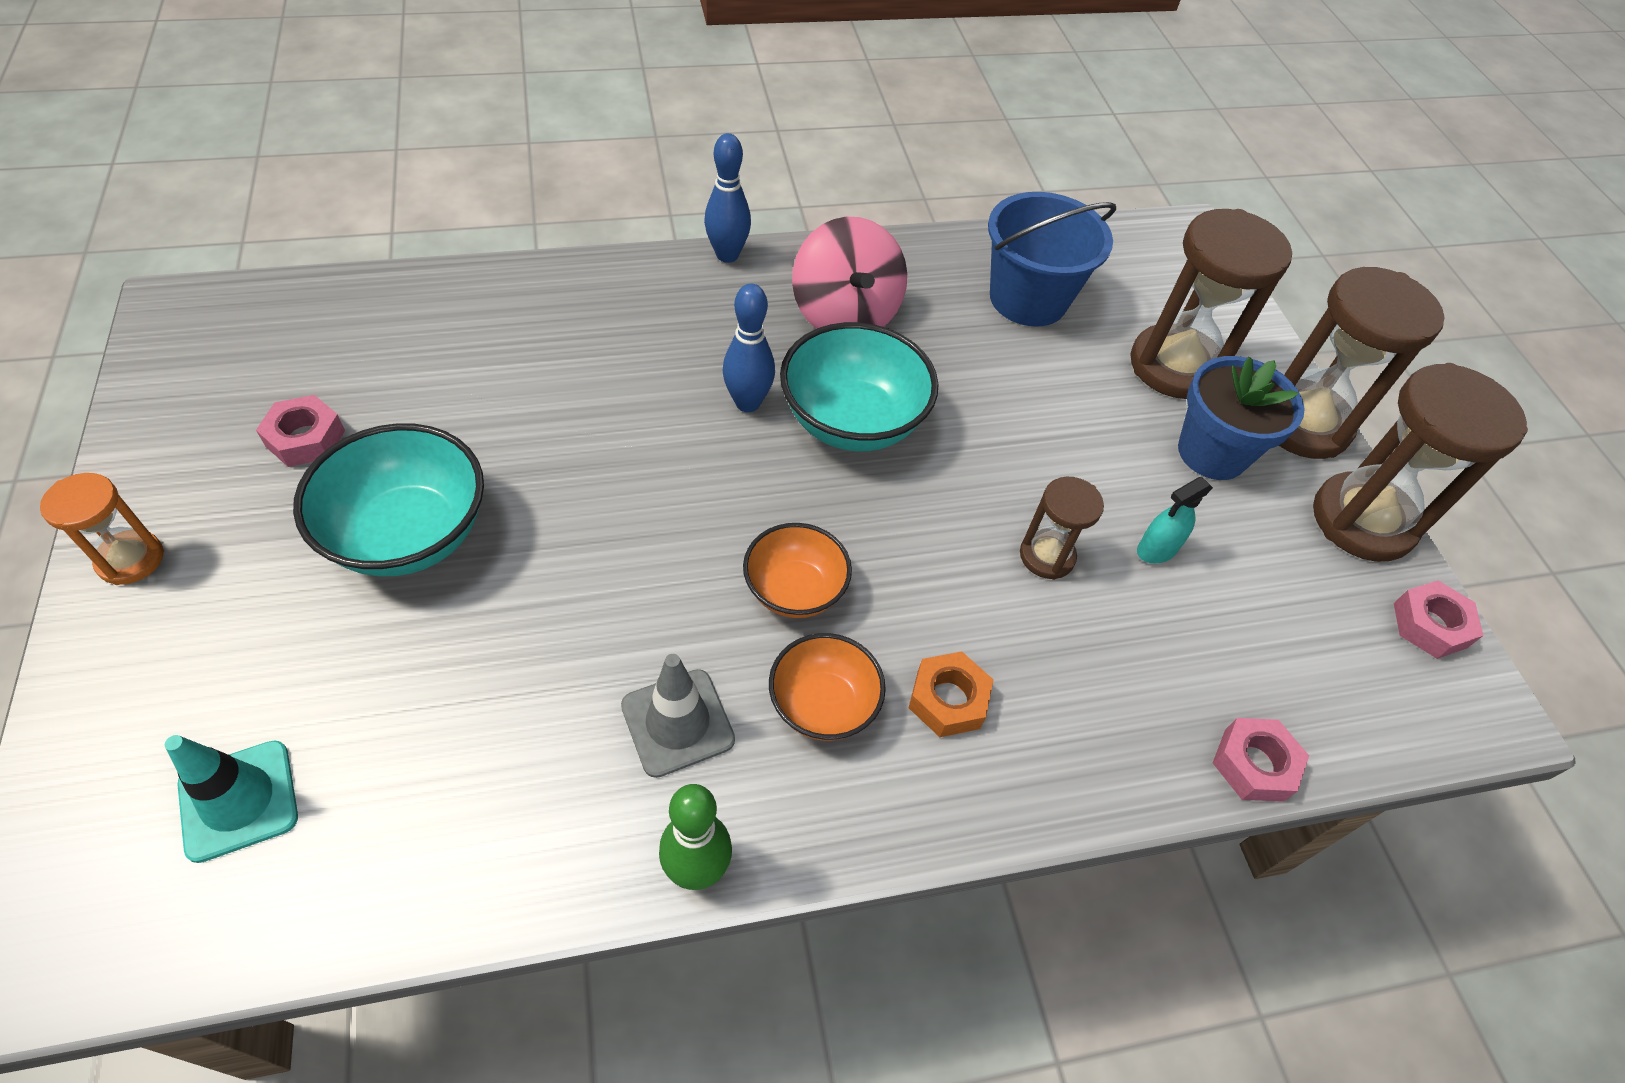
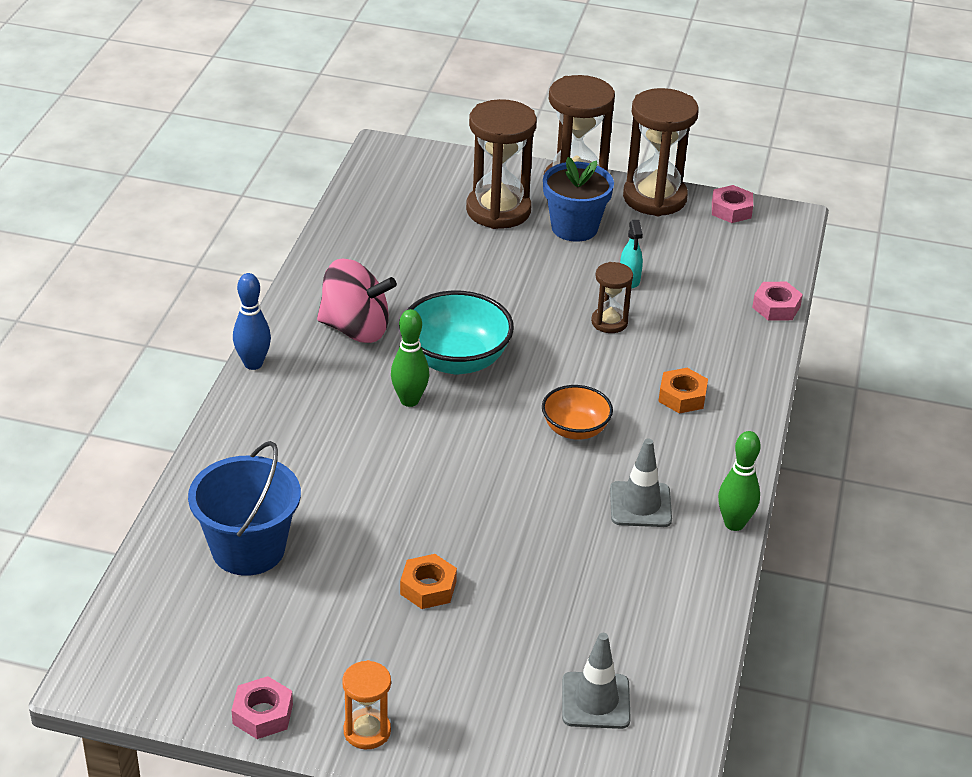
camera: 60 degrees left, 15 degrees down
(238, 800) = (595, 701): turquoise traffic cone -> grey traffic cone
(305, 438) = (302, 624): pink nut -> pink nut (262, 714)
(409, 534) = (428, 588): turquoise bowl -> orange nut
(747, 403) = (409, 400): blue bowling pin -> green bowling pin
(823, 705) = (659, 444): orange bowl -> none
(1028, 299) = (398, 244): blue bucket -> blue bucket (248, 549)

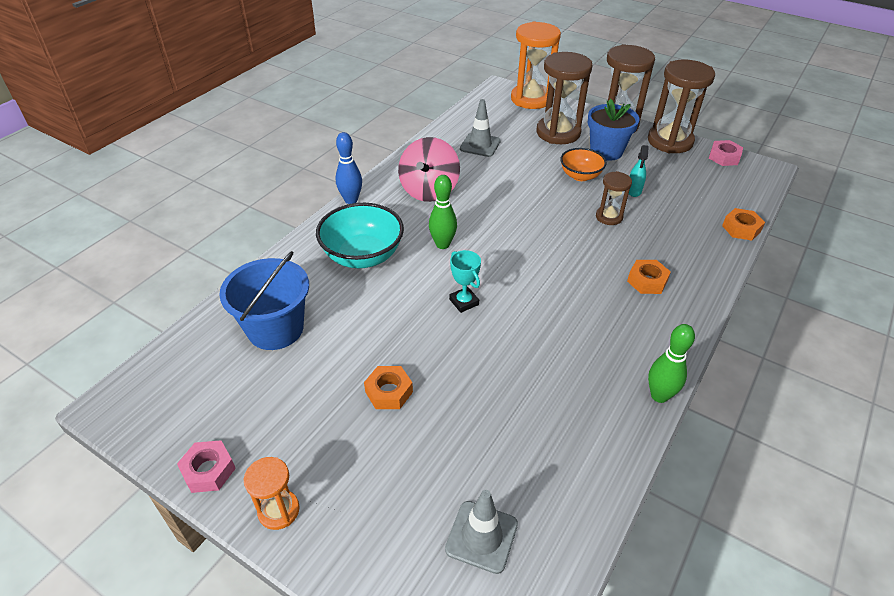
camera: 20 degrees right, 5 degrees up
(355, 329) = (429, 190): pink spinning top -> pink spinning top turned 75 degrees clockwise
(439, 162) = (531, 99): none -> orange hourglass
(456, 360) = (488, 223): turquoise bowl -> turquoise bowl (362, 256)
(470, 467) = (464, 302): none -> turquoise trophy
(575, 429) = (554, 289): orange bowl -> orange bowl (580, 176)
(640, 505) = (585, 361): grey traffic cone -> grey traffic cone (480, 145)
(776, 307) = (741, 228): pink nut -> orange nut

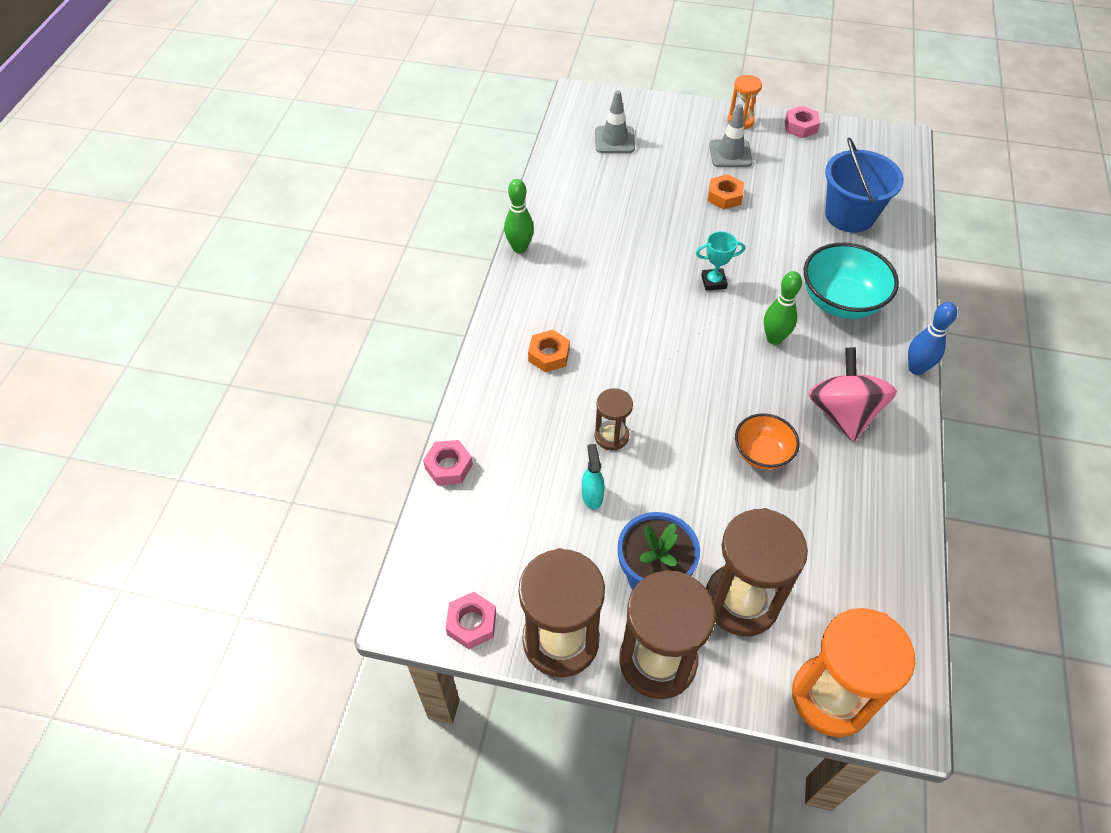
camera: 160 degrees right, 10 degrees up
(464, 302) = (713, 282): turquoise trophy -> turquoise trophy turned 45 degrees counterclockwise
(480, 145) = (837, 527): grey traffic cone -> grey traffic cone (730, 154)
(580, 176) = (671, 504): orange bowl -> orange bowl (762, 453)
(741, 228) = (448, 466): orange nut -> pink nut

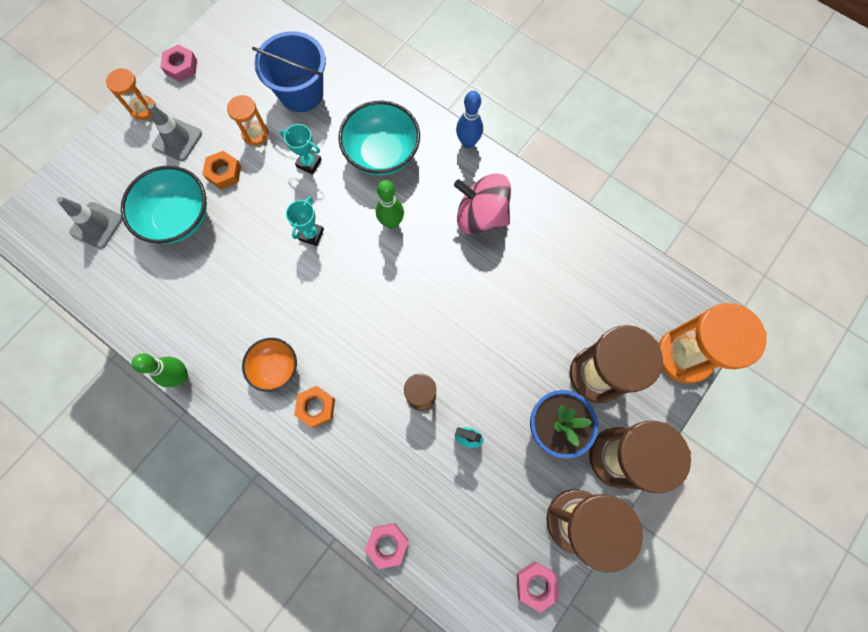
camera: 65 degrees left, 20 degrees up
(659, 185) = (178, 218): none -> turquoise bowl
(762, 453) = (488, 292): orange bowl -> orange bowl (275, 368)
(780, 201) = (255, 134): none -> orange hourglass
(783, 250) = (309, 163): none -> turquoise trophy

